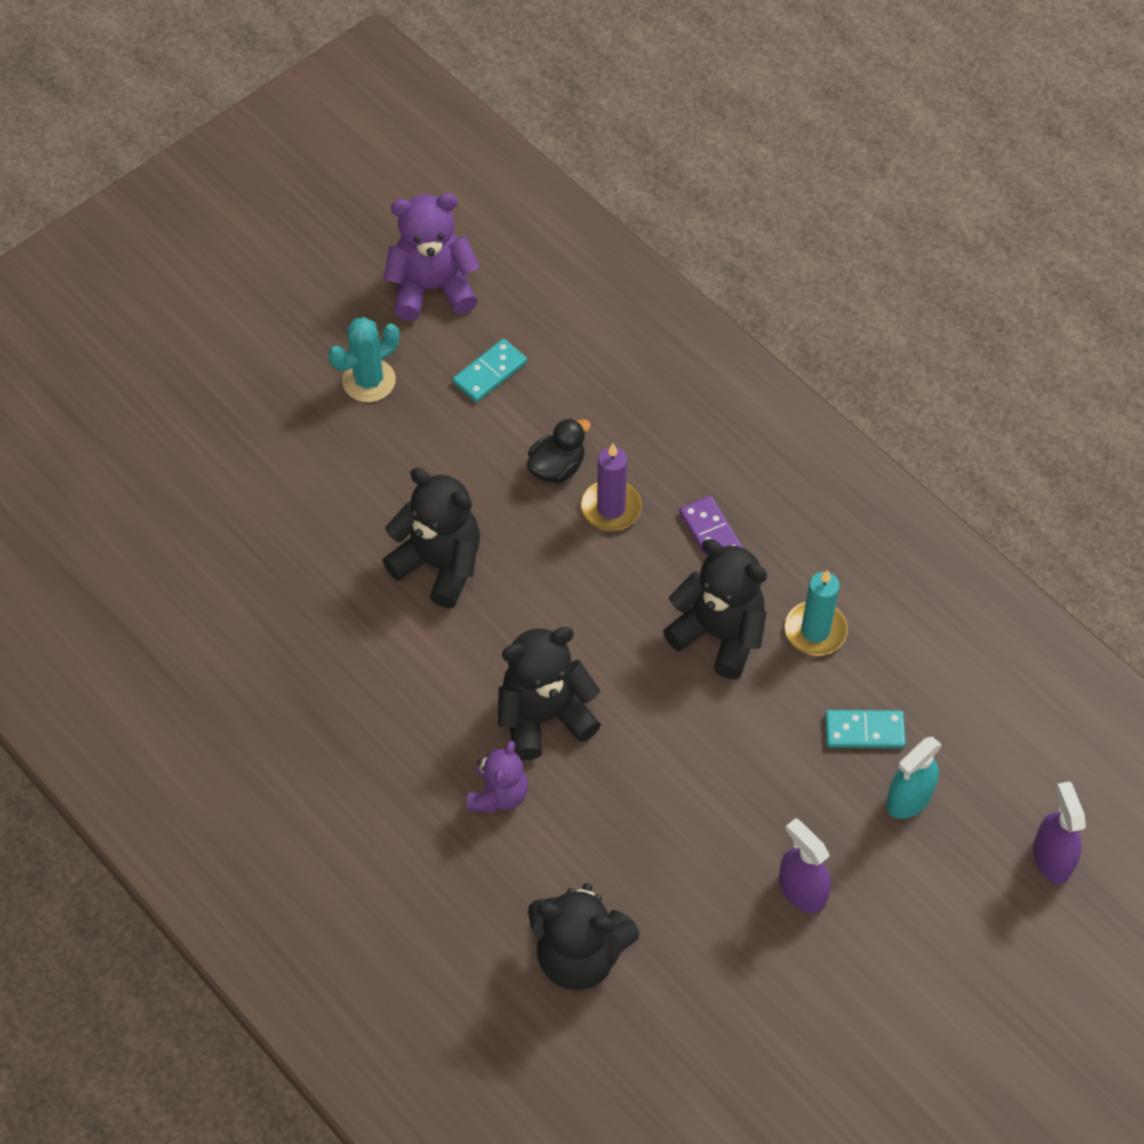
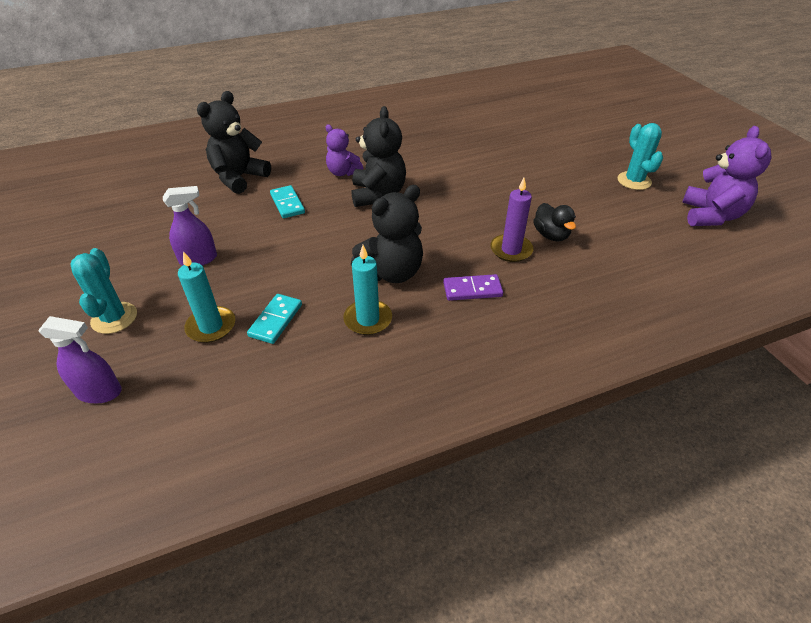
camera: 110 degrees right, 15 degrees down
(439, 564) = (494, 181): black teddy bear -> none
(490, 373) = (635, 224): turquoise domino -> turquoise domino (287, 204)
(908, 799) = (211, 326): turquoise spray bottle -> turquoise candle
(950, 923) = (114, 318): none -> turquoise cactus

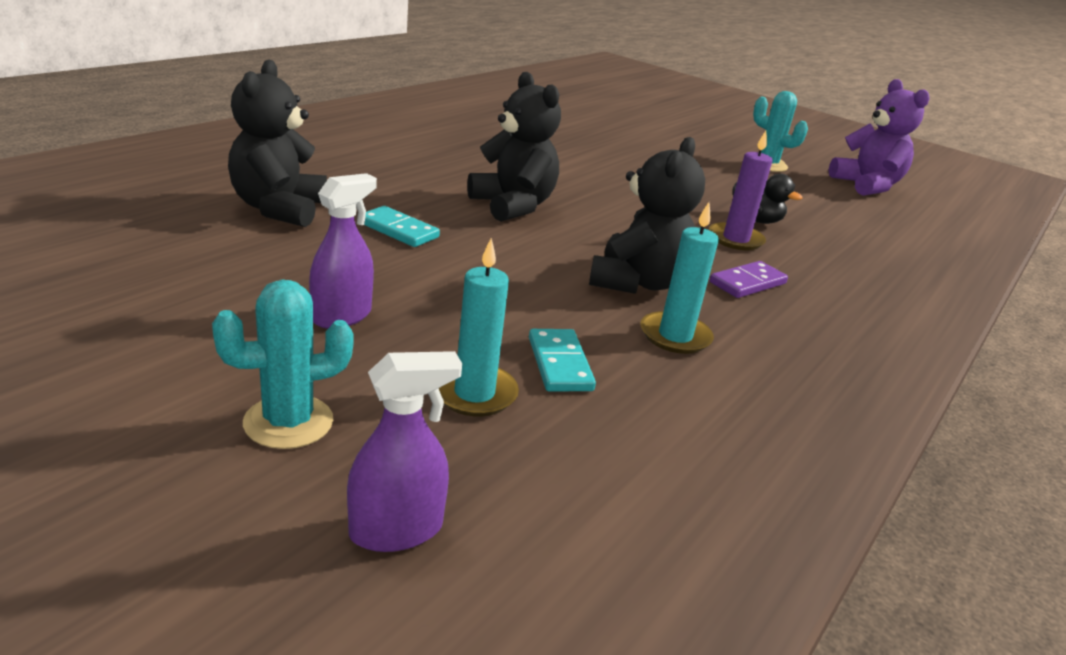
camera: 35 degrees left, 15 degrees down
(114, 318) = (288, 422): turquoise cactus -> turquoise cactus turned 75 degrees counterclockwise
(343, 172) = (434, 187): purple teddy bear -> none

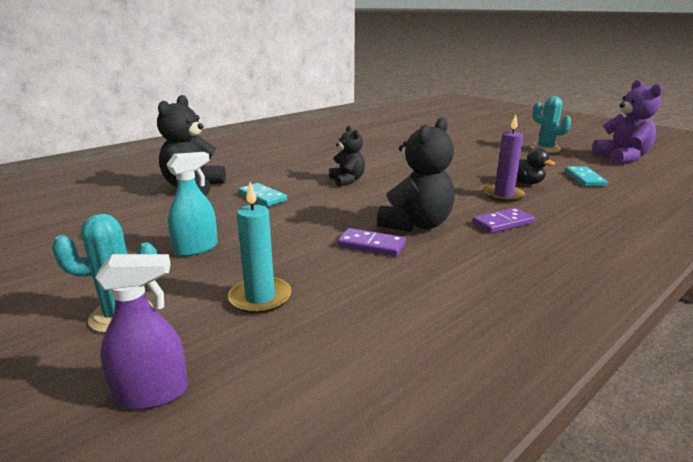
camera: 15 degrees right, 5 degrees down
(342, 316) = (196, 248): purple spray bottle -> turquoise spray bottle
(513, 206) = (347, 180): black teddy bear -> black teddy bear, size x0.63
(559, 364) = (333, 278): turquoise domino -> turquoise domino (584, 178)
(590, 314) = (371, 245): none -> purple domino
(675, 336) = (430, 259): turquoise candle -> none

